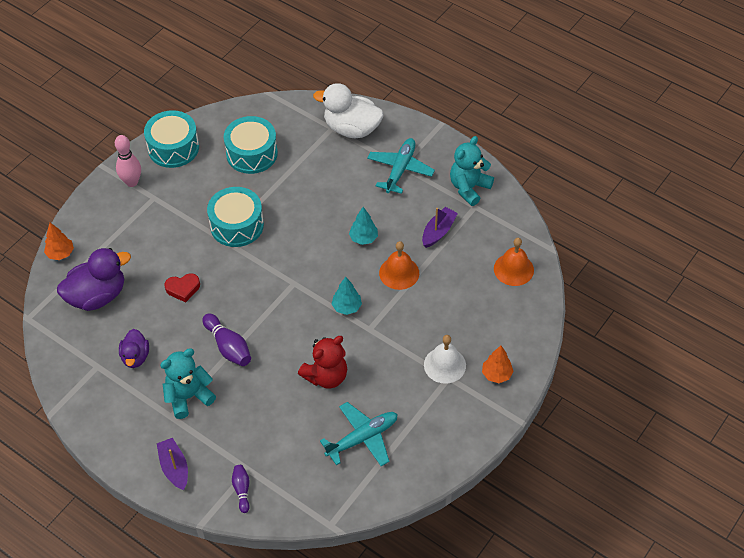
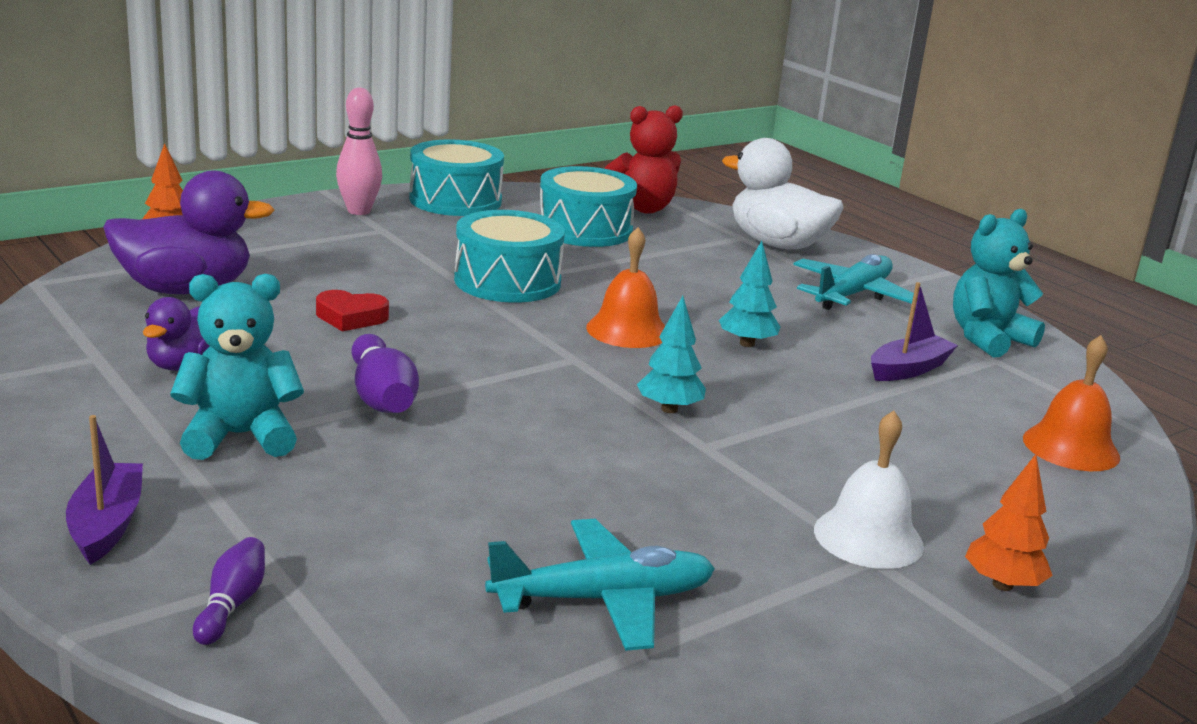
camera: 15 degrees right, 30 degrees down
(326, 376) = (569, 484): red teddy bear -> red teddy bear (642, 209)
(399, 273) = (805, 395): orange bell -> orange bell (627, 330)

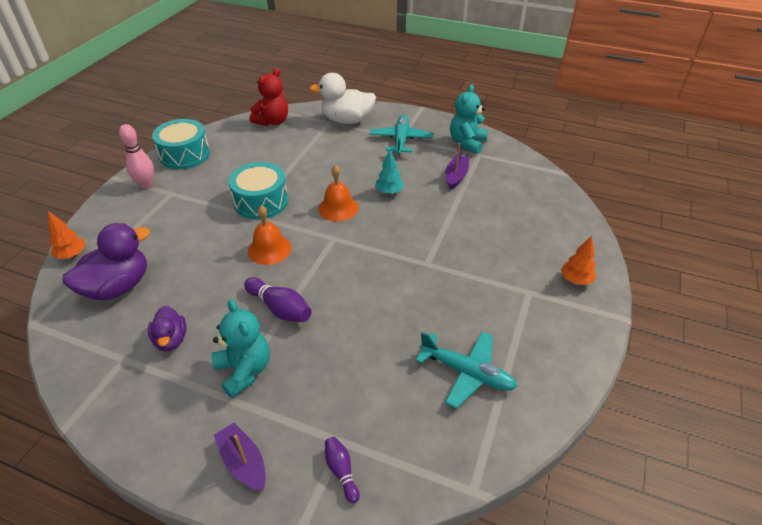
camera: 30 degrees left, 20 degrees up
(240, 436) = (244, 370): turquoise teddy bear -> turquoise teddy bear turned 105 degrees clockwise
(351, 317) = (216, 263): red heart -> none
(584, 229) = (261, 148): turquoise drum -> none
(604, 599) = (467, 373): turquoise plane -> turquoise plane turned 75 degrees clockwise
(669, 409) = (396, 249): turquoise tree -> none
(868, 537) = (519, 281): white bell -> none
(1071, 447) = (539, 192): orange bell -> orange bell (269, 249)

